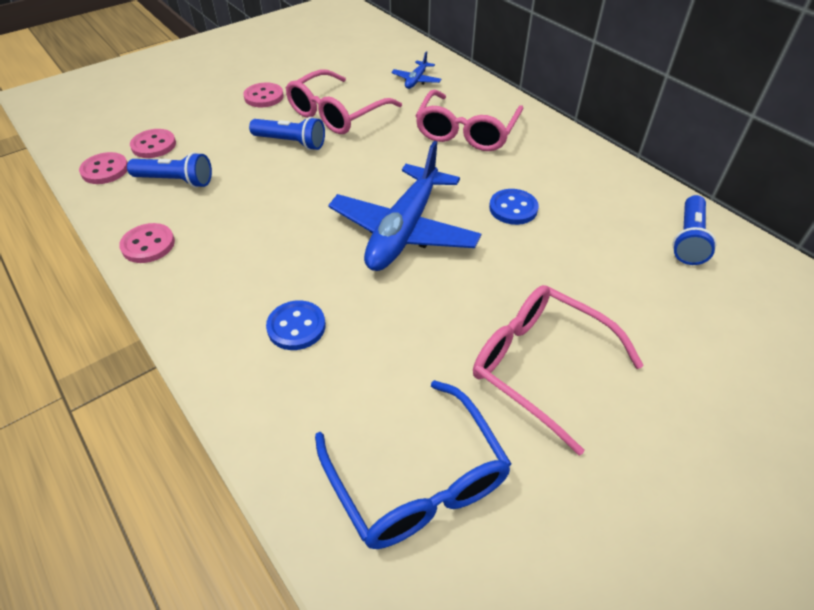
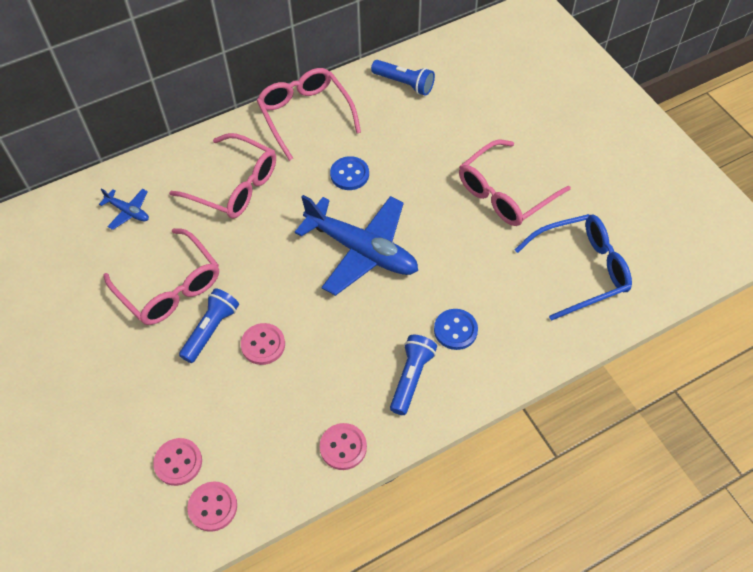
camera: 80 degrees left, 10 degrees up
(176, 181) = (250, 433): blue flashlight -> blue flashlight (411, 377)
(264, 97) = (112, 355): pink button -> pink button (263, 345)
(586, 165) = (305, 115): none -> pink glasses

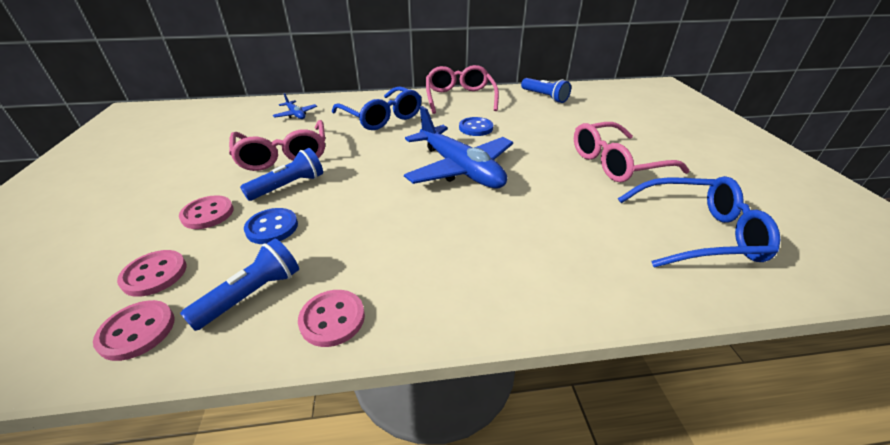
camera: 20 degrees right, 20 degrees down
(235, 186) = (382, 117): pink glasses -> blue glasses
(263, 345) = (323, 207): pink button -> pink button (208, 214)
(411, 377) = (456, 274): blue flashlight -> blue flashlight (252, 294)
(455, 330) = (528, 246): blue button -> blue button (272, 227)

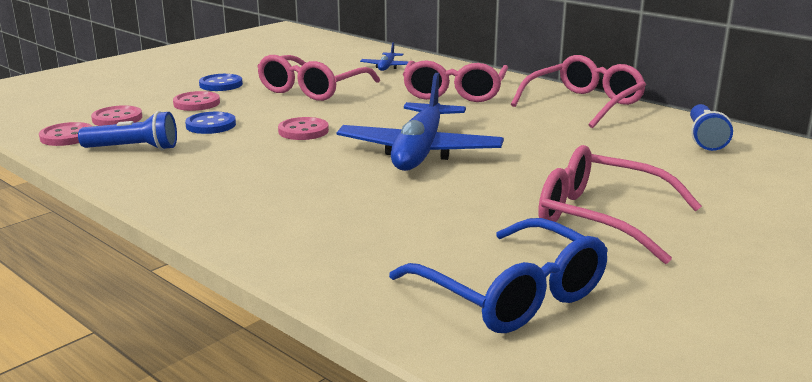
camera: 50 degrees right, 15 degrees down
(289, 186) = (272, 109): blue flashlight -> none
(332, 319) = (140, 178): pink button -> pink button (303, 131)
(382, 117) = (454, 93): blue glasses -> pink glasses
(476, 128) = (525, 132): blue button -> blue button (221, 84)

